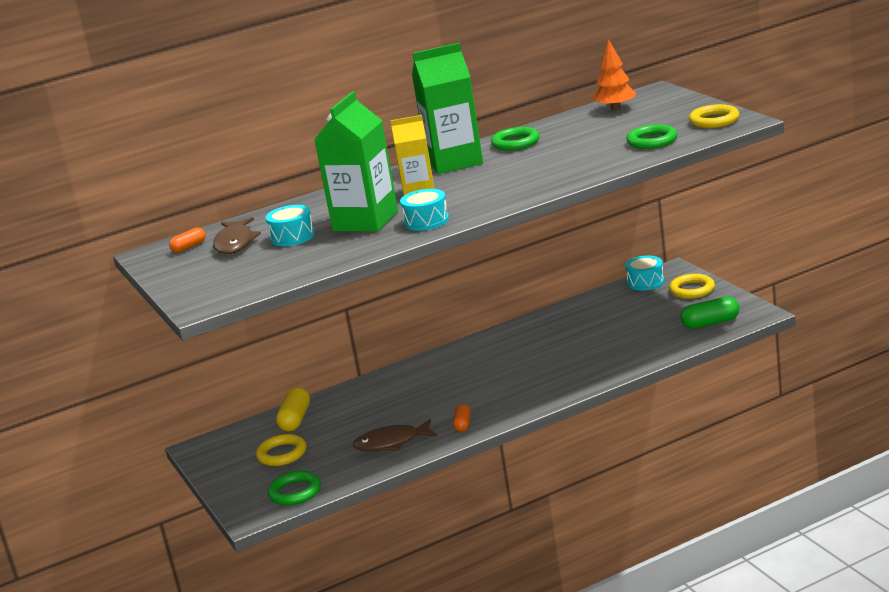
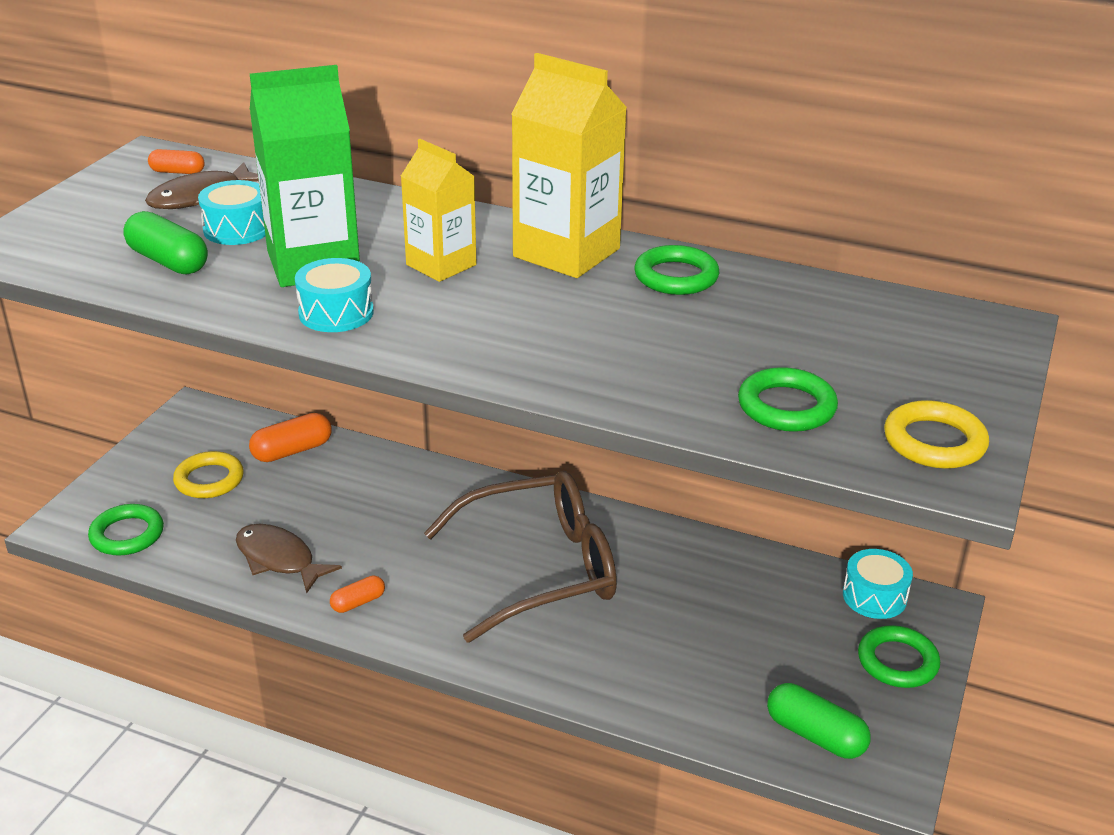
camera: 45 degrees right, 10 degrees up
(295, 419) = (292, 451): yellow capsule -> orange capsule
(300, 258) = (168, 261): none -> green capsule
(454, 162) = (566, 253): green carton -> yellow carton
(509, 364) = (540, 569): none -> brown glasses
(616, 109) = (890, 316): orange tree -> none
(692, 290) = (897, 661): yellow ring -> green ring

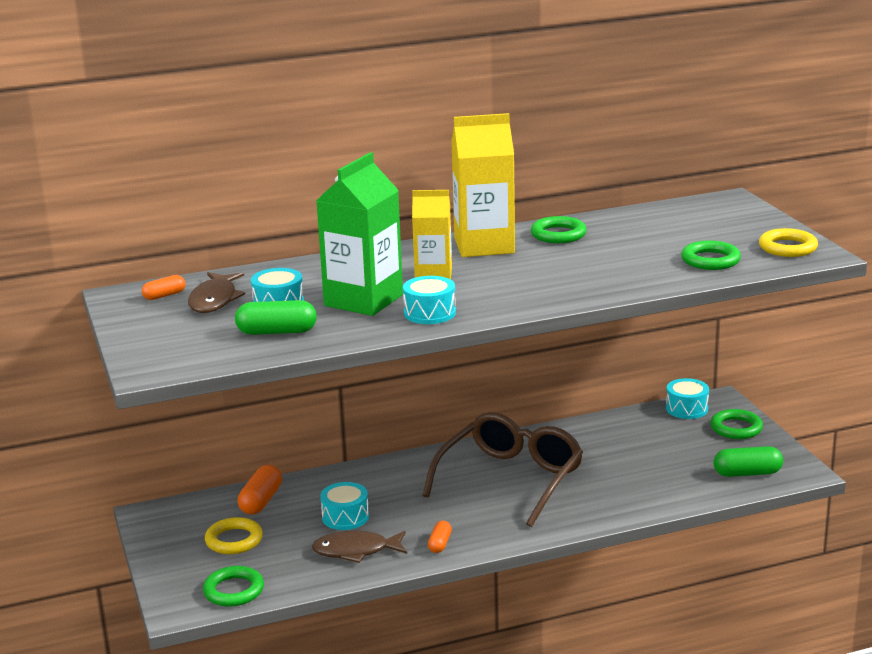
camera: 40 degrees left, 10 degrees down
(329, 514) = (345, 517): none -> turquoise drum

